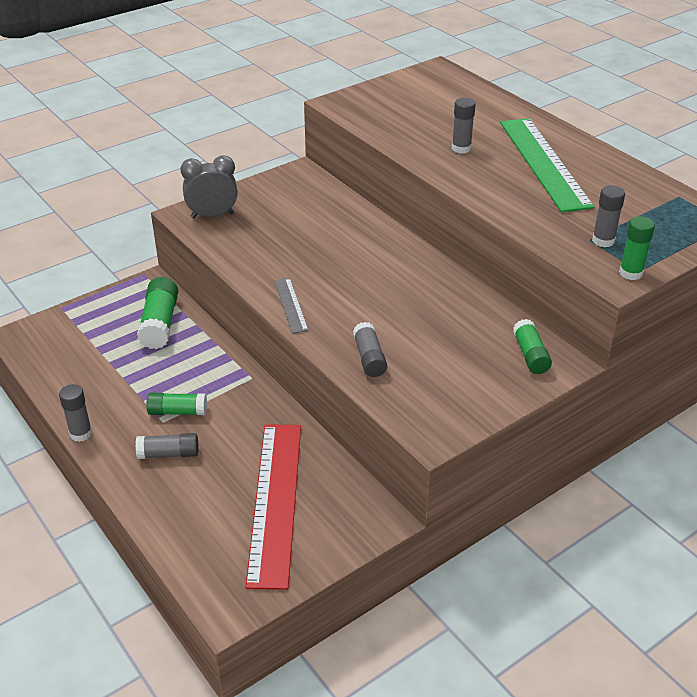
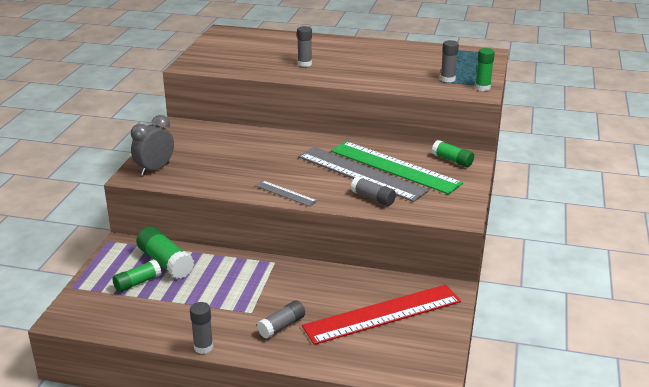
camera: 40 degrees left, 10 degrees down
(178, 412) = (253, 302): green glue stick -> green glue stick (137, 283)
(275, 501) = (383, 314): red ruler -> red ruler turned 75 degrees counterclockwise
(400, 320) = (361, 173): none -> grey ruler
(544, 163) = (361, 56): green ruler -> green ruler (394, 167)

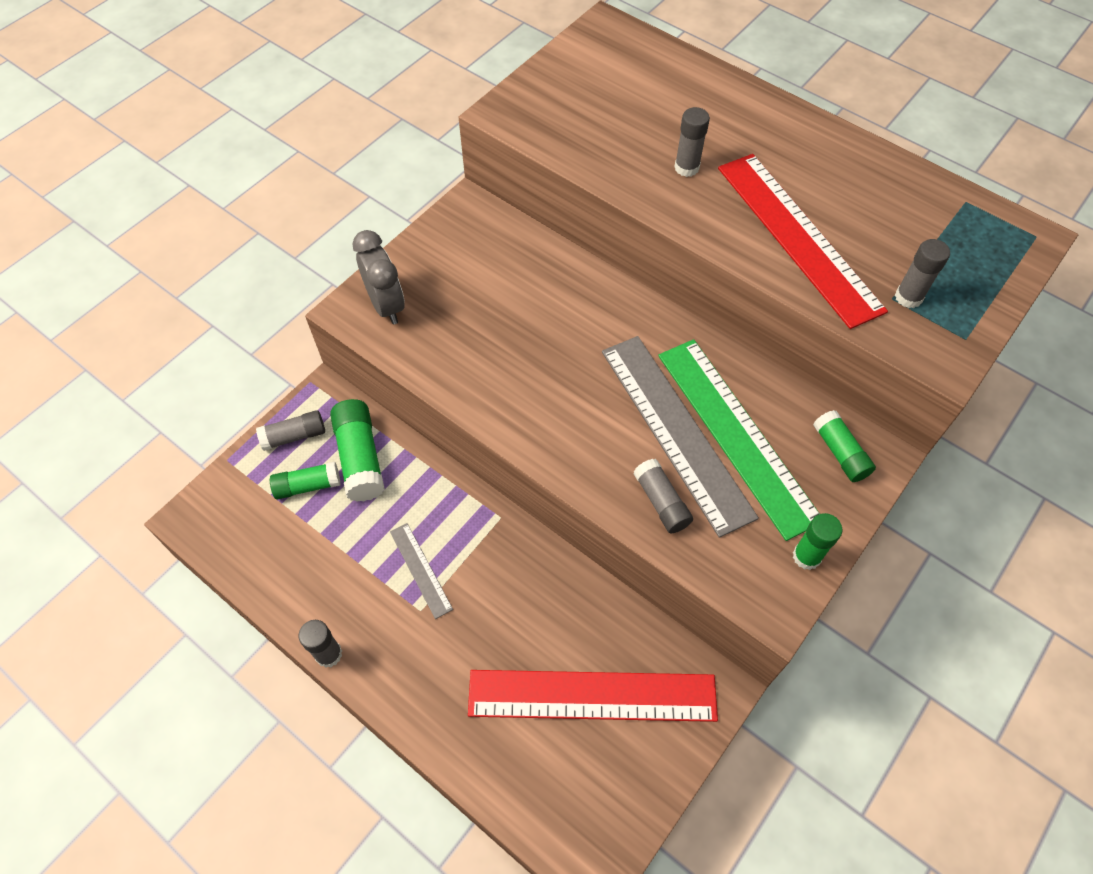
camera: 25 degrees right, 30 degrees up
(155, 169) = (386, 305): grey clock -> grey clock turned 90 degrees clockwise
(281, 326) = (445, 658): grey glue stick -> grey glue stick (294, 436)
(285, 193) = (538, 437): grey ruler -> grey ruler (421, 570)
(379, 73) = (798, 237): none -> red ruler
(482, 88) = (958, 346): green glue stick -> green glue stick (806, 556)

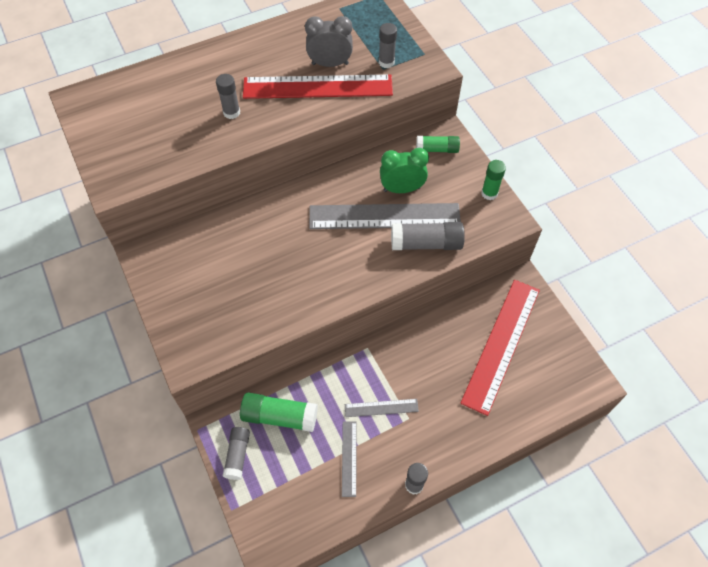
camera: 65 degrees left, 0 degrees up
(308, 486) = (283, 459): green glue stick -> none
(336, 559) = (349, 458): none -> grey ruler
(386, 305) = (197, 337): grey clock -> grey clock (330, 64)
(661, 502) = (426, 243): grey glue stick -> grey glue stick, size x1.54
(736, 434) = (402, 189): green ruler -> green clock

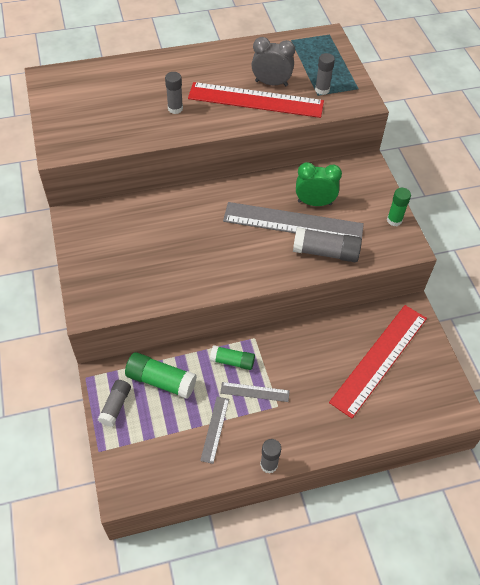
camera: 10 degrees right, 5 degrees down
(437, 149) = (355, 175): green glue stick -> green glue stick (232, 361)

